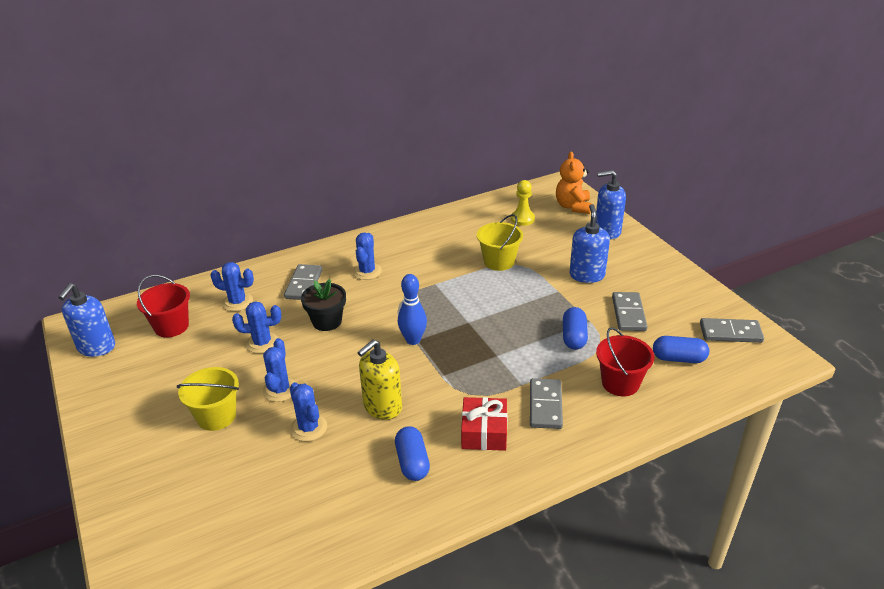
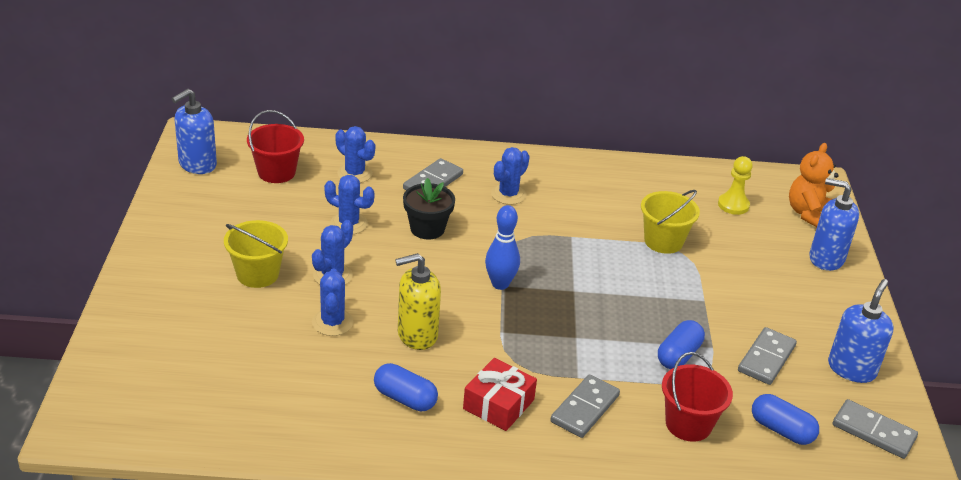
camera: 25 degrees right, 0 degrees up
(412, 462) = (405, 398): blue capsule -> blue capsule turned 75 degrees counterclockwise
(587, 275) = (754, 297): blue soap dispenser -> blue soap dispenser (851, 369)

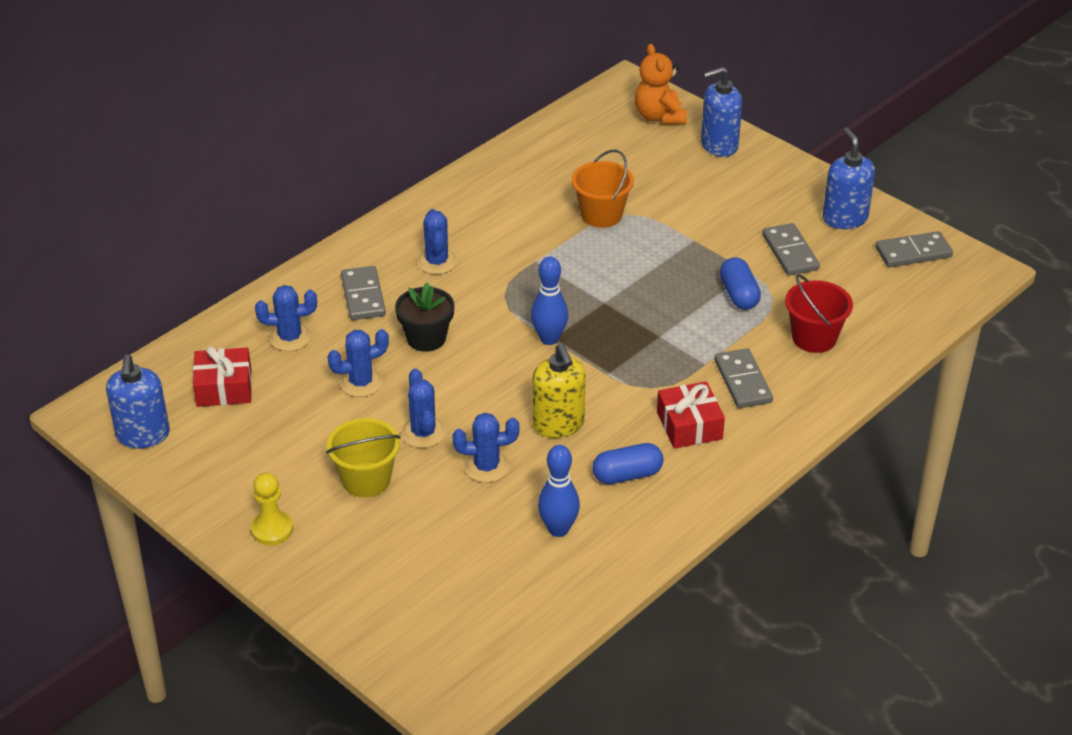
camera: 45 degrees left, 5 degrees up
(276, 172) = (224, 387): red bucket -> red gift
(307, 392) = (558, 529): none -> blue bowling pin
(332, 322) = (486, 467): blue cactus -> blue cactus turned 45 degrees counterclockwise
(417, 335) = (558, 424): yellow soap dispenser -> yellow soap dispenser turned 45 degrees counterclockwise
(663, 241) = (601, 215): yellow bucket -> orange bucket
(733, 205) = (602, 147): yellow pawn -> yellow pawn (272, 529)
(781, 430) = (867, 295): blue capsule -> none

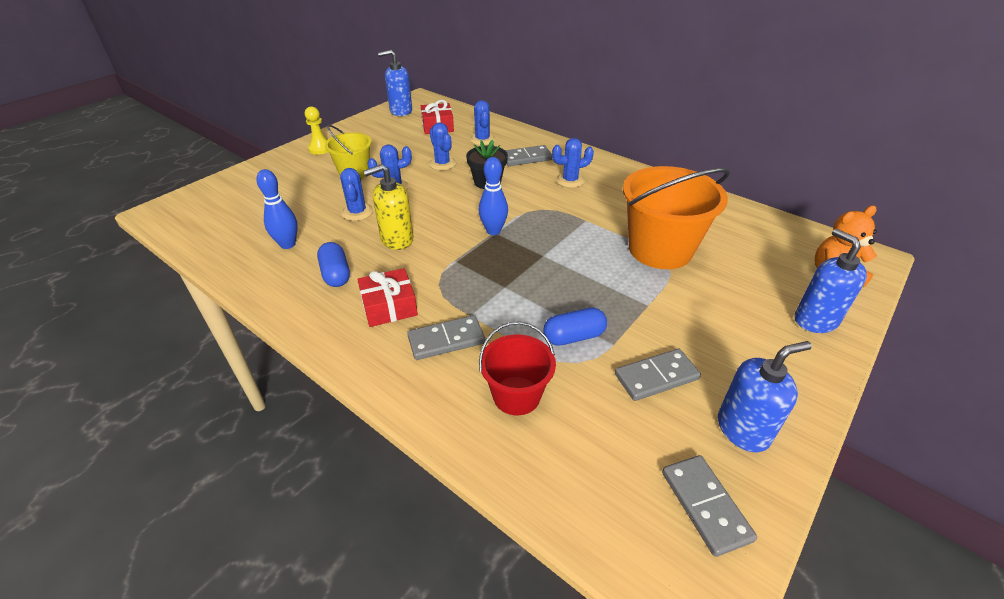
camera: 85 degrees right, 0 degrees up
(601, 215) = (660, 249): orange bucket -> orange bucket, size x1.74

